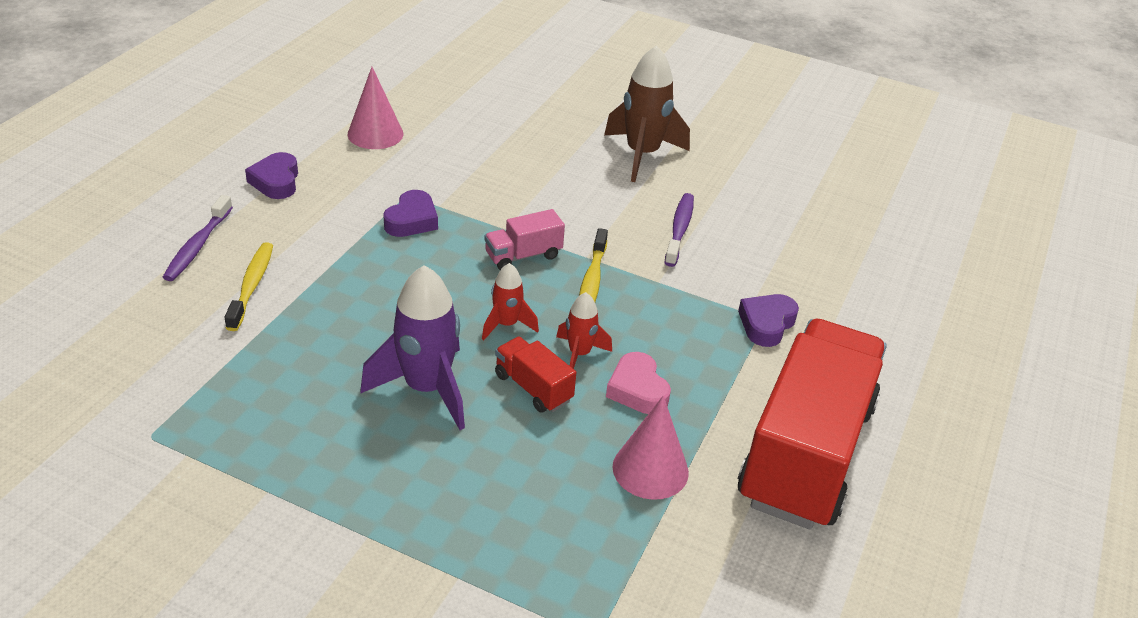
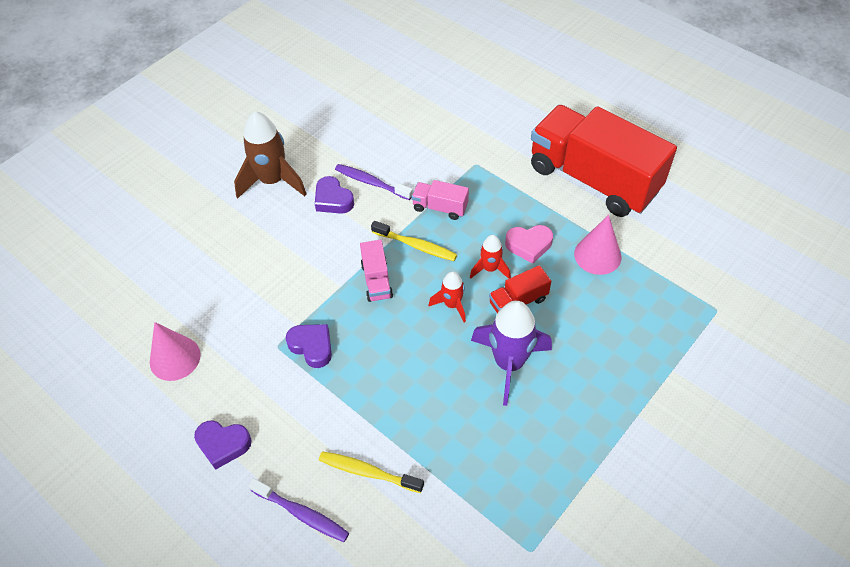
camera: 70 degrees left, 15 degrees up
(666, 294) = (440, 207): none -> pink truck
(766, 324) = (480, 164): purple heart -> purple heart (333, 200)

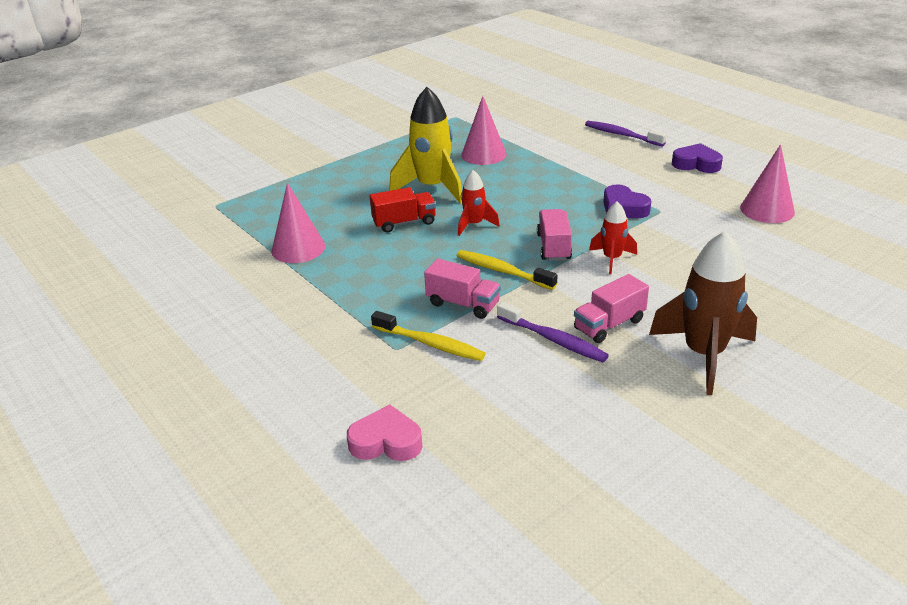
camera: 170 degrees left, 20 degrees down
(333, 200) = (609, 324): purple heart -> pink truck
(367, 472) = (570, 147): yellow toothbrush -> yellow toothbrush (430, 344)
(469, 443) = (483, 154): none -> pink cone
(490, 269) = (423, 247): red rocket -> red rocket (612, 259)
(509, 363) = (432, 188): purple rocket -> yellow rocket
(529, 245) = (369, 261): pink heart -> pink heart (386, 442)
(593, 179) = (247, 316): red truck -> none

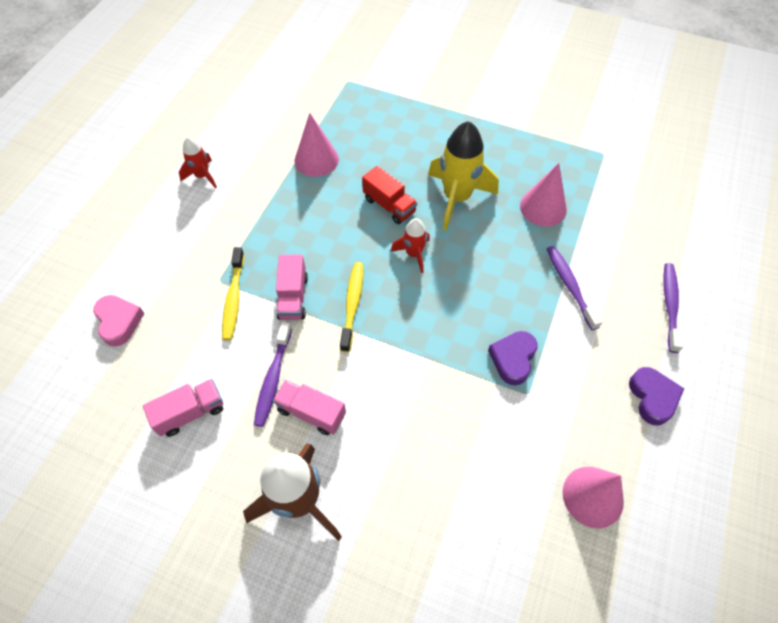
camera: 60 degrees right, 25 degrees up
(553, 247) = (410, 327): pink truck -> pink truck (190, 413)
(572, 165) = (569, 285): none -> purple toothbrush
(612, 259) = (415, 380): red rocket -> red rocket (202, 176)

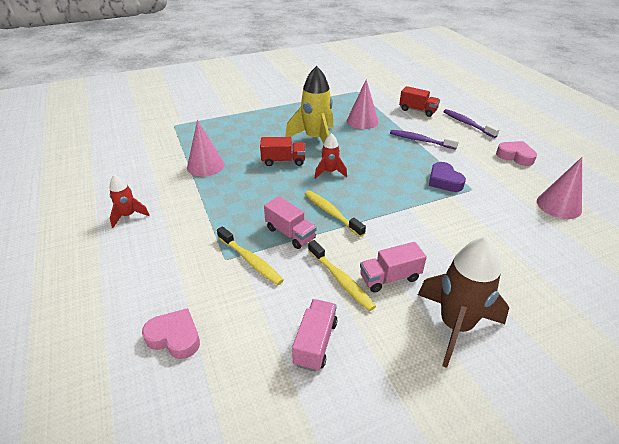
camera: 45 degrees left, 20 degrees down
(273, 379) = (341, 280): purple toothbrush -> yellow toothbrush
(636, 238) = (417, 110): none -> red truck
(652, 397) = (515, 156): purple heart -> pink heart

